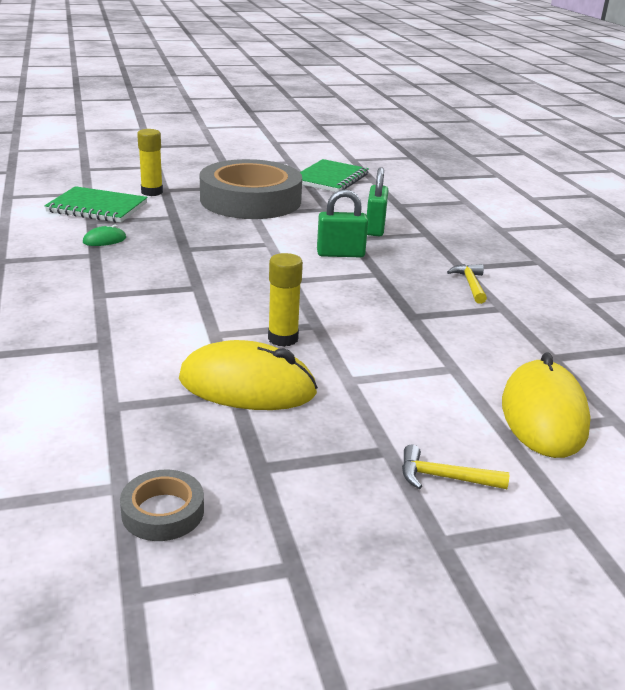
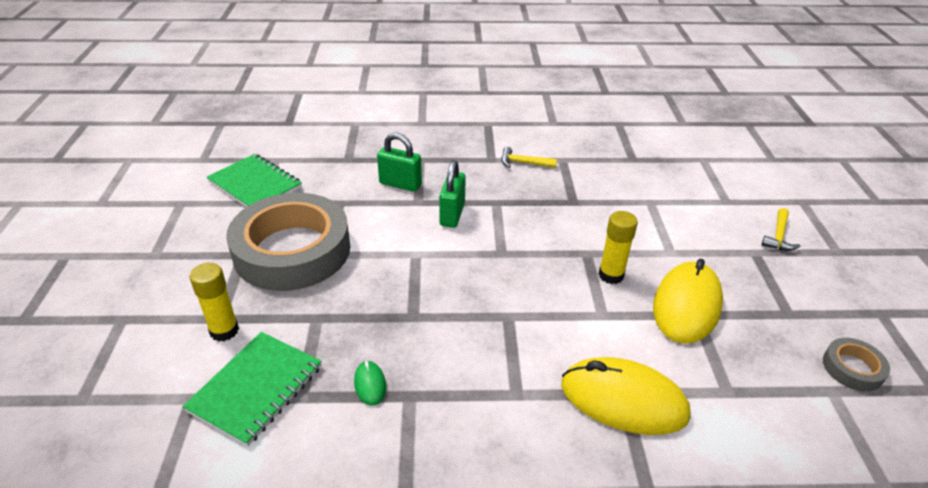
camera: 75 degrees left, 10 degrees up
(543, 415) = (704, 182): yellow mouse -> yellow mouse (623, 400)

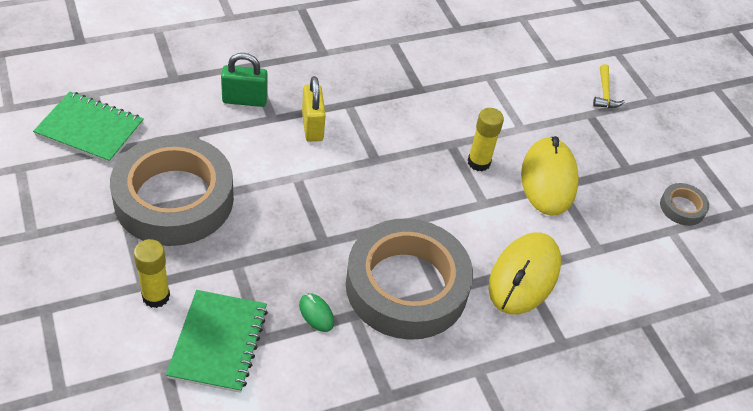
camera: 25 degrees left, 10 degrees up
(452, 215) = (312, 126): green padlock -> yellow padlock
(481, 379) = (406, 286): none -> grey tape
(523, 163) = (356, 52): yellow hammer -> none
(623, 400) = (524, 276): yellow mouse -> yellow mouse turned 60 degrees counterclockwise

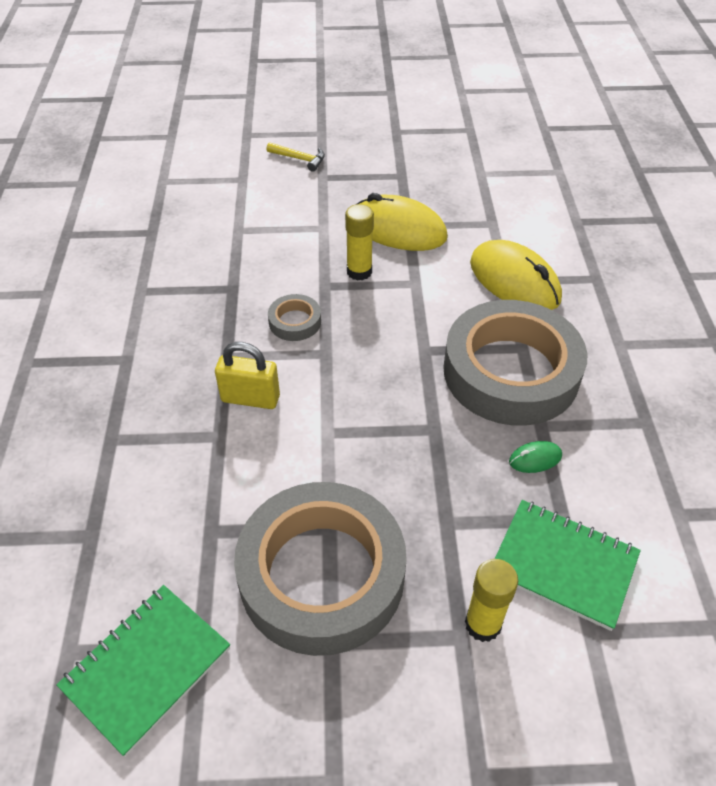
camera: 65 degrees left, 0 degrees up
(244, 100) = (173, 459): green padlock -> none
(682, 207) = (457, 159): grey tape -> grey tape (295, 322)

